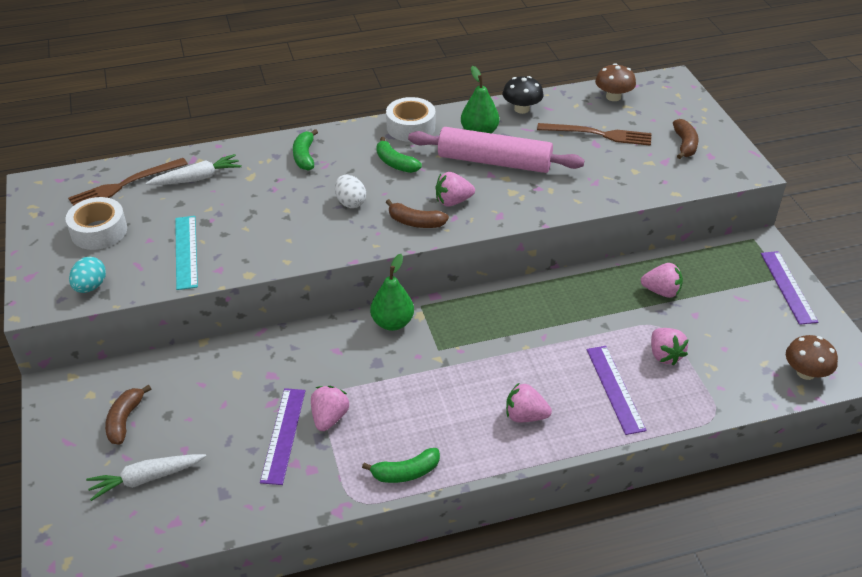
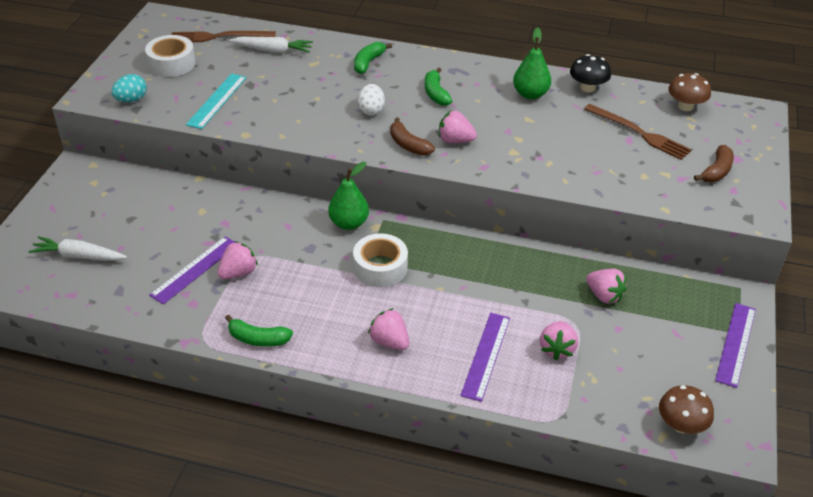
camera: 30 degrees right, 0 degrees up
(125, 420) = (100, 210): brown banana -> none
(411, 127) = (475, 69): white tape -> white tape (380, 267)
(494, 161) = (521, 122): pink rolling pin -> none

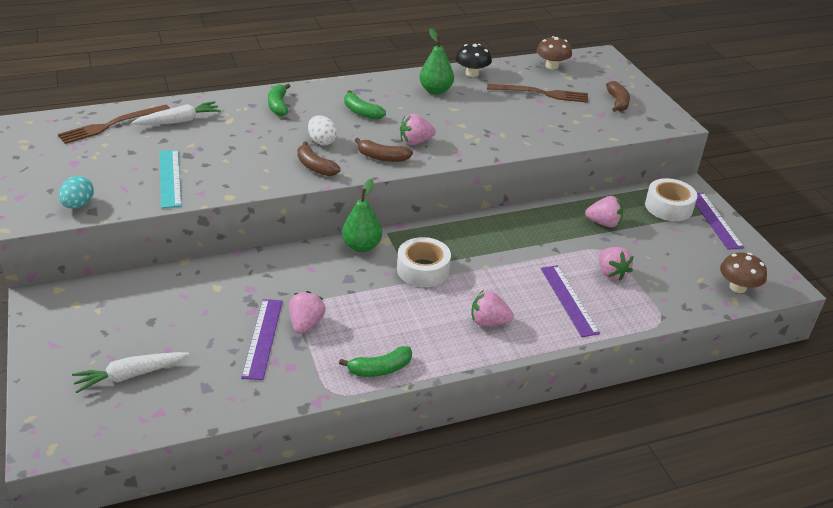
camera: 35 degrees left, 5 degrees down
(171, 63) = (87, 161): white tape -> white tape (668, 207)
(341, 133) = (315, 167): none -> brown banana

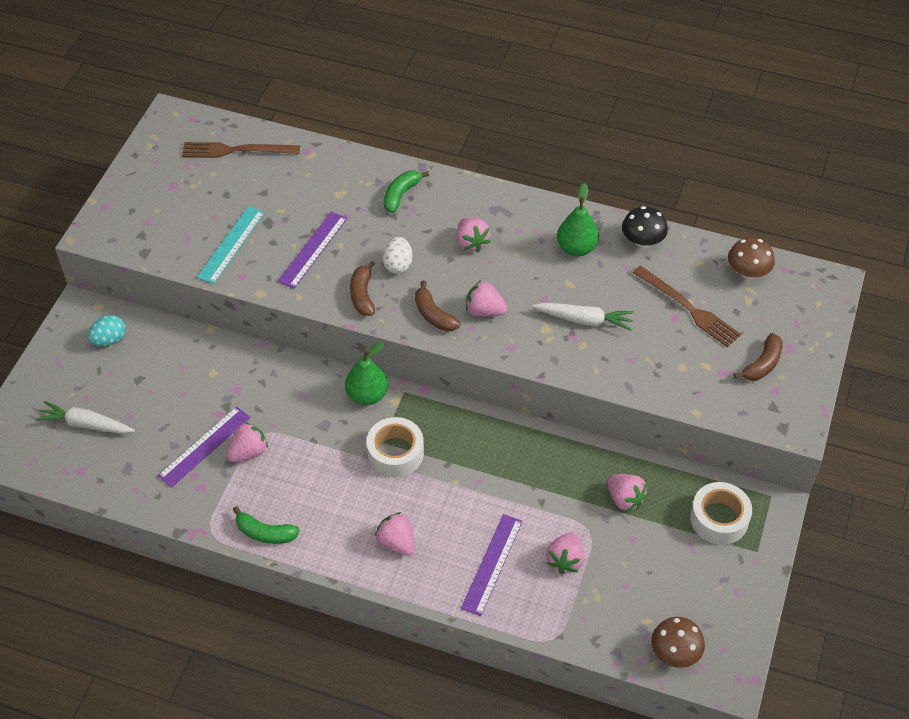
camera: 40 degrees right, 15 degrees up
(78, 205) = (139, 240): turquoise egg -> turquoise egg (109, 340)
(179, 121) = (296, 173): white carrot -> white carrot (584, 320)
(361, 112) = (471, 243): green banana -> pink strawberry
(714, 220) = (750, 564): purple ruler -> purple ruler (313, 249)

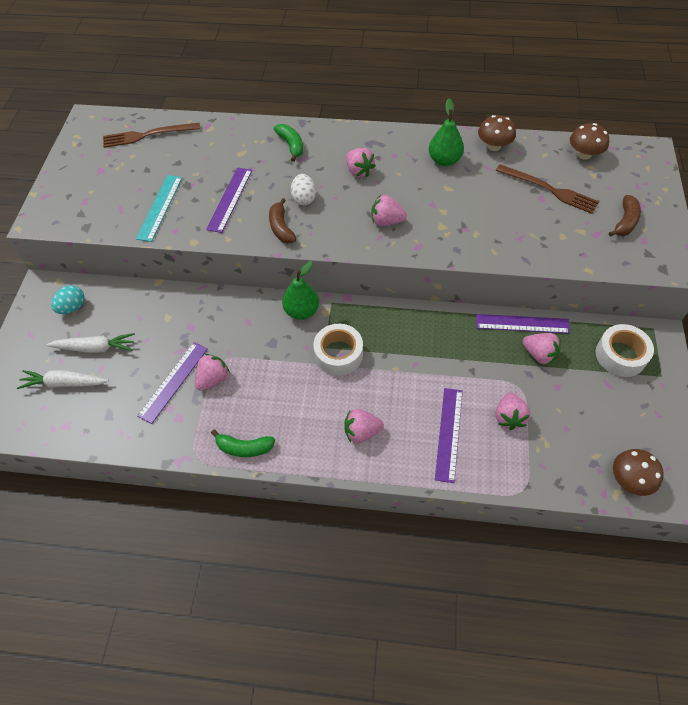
camera: 10 degrees left, 5 degrees up
(397, 542) = (361, 432): pink strawberry -> pink strawberry turned 45 degrees counterclockwise
(401, 195) = (291, 145): green banana -> green banana turned 135 degrees clockwise
(433, 315) = (345, 232): brown banana -> none
(584, 320) = (470, 214): white carrot -> white carrot (95, 348)
(617, 460) = (522, 324): none -> purple ruler
(642, 241) = (494, 146): black mushroom -> brown mushroom

